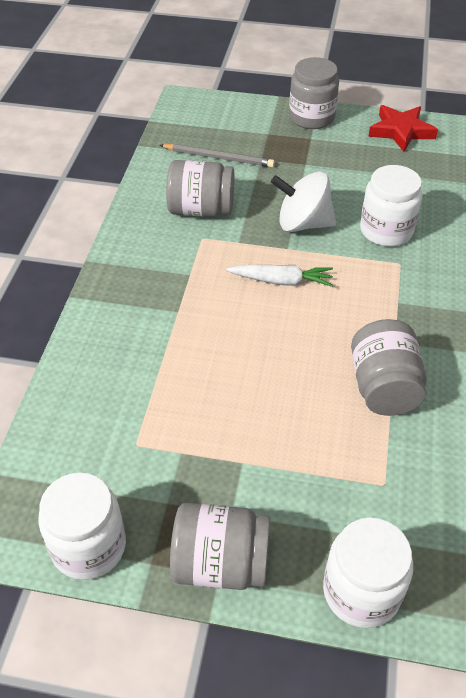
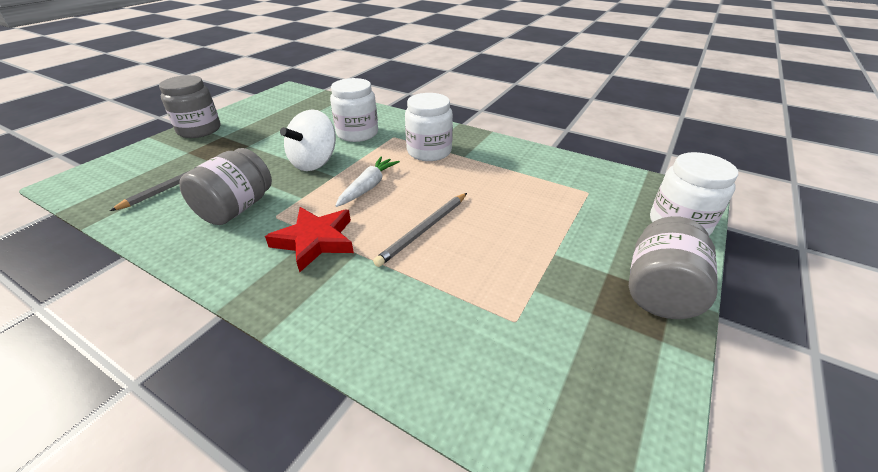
camera: 70 degrees left, 10 degrees down
(89, 546) = (644, 391): white jar -> white jar (429, 151)
(232, 347) = (424, 229): none -> grey pencil
(383, 387) = (503, 171): grey jar -> none
(401, 131) = (266, 104): red star -> red star (315, 241)

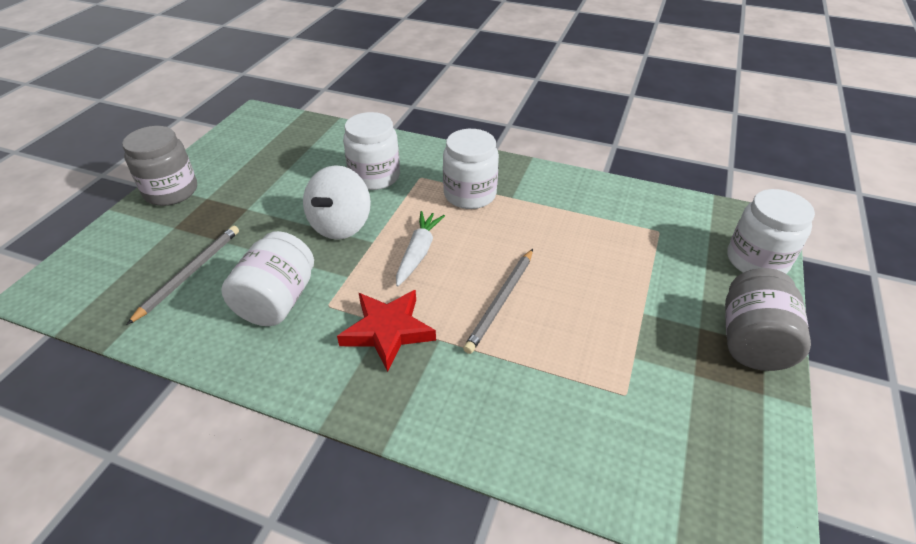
camera: 10 degrees left, 5 degrees up
(236, 208) = (277, 300): grey jar -> white jar

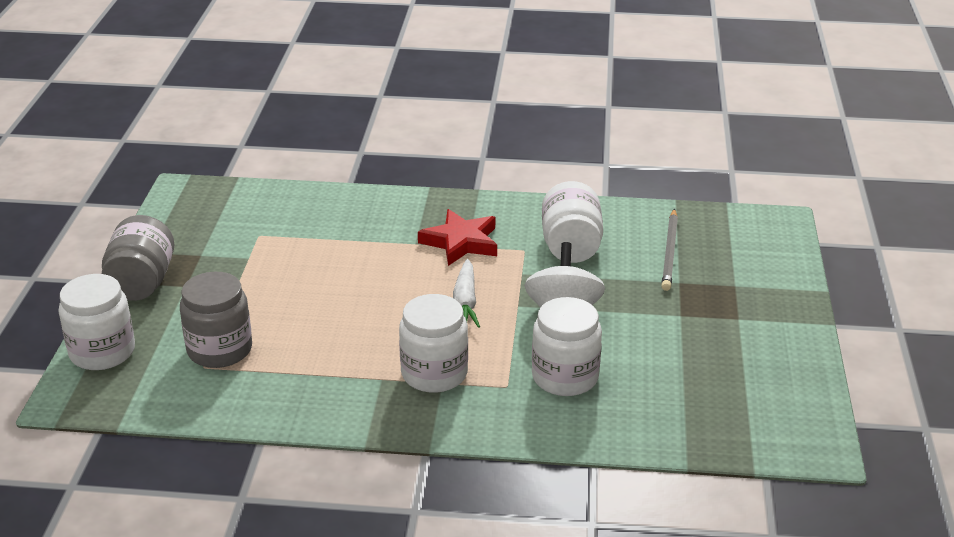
camera: 165 degrees right, 10 degrees down
(171, 191) = (786, 318): grey jar -> grey jar (220, 350)
(501, 301) = (369, 277): grey pencil -> none

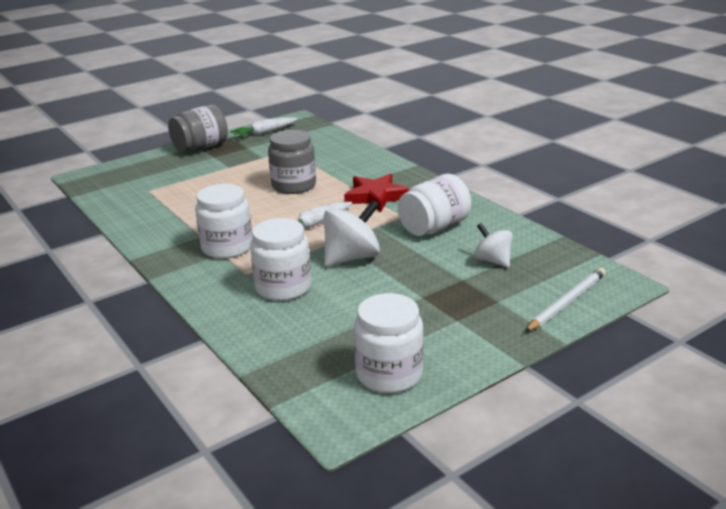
camera: 50 degrees right, 5 degrees down
(102, 352) = (130, 166): white jar -> white jar (389, 374)
(180, 226) = (264, 133): none -> white carrot
(220, 350) = (169, 188): grey jar -> grey jar (294, 185)
(670, 252) = (493, 261): grey pencil -> white spinning top
(776, 258) = (566, 302): none -> white pencil

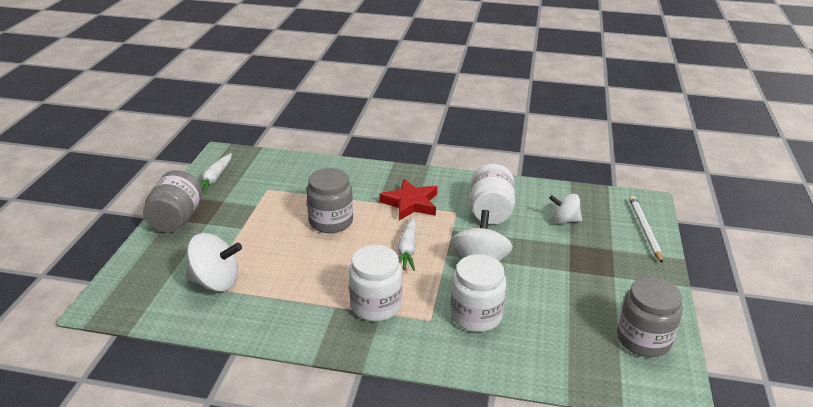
camera: 45 degrees left, 5 degrees up
(160, 190) = (215, 282): none -> white spinning top
(389, 374) = (643, 339): white jar -> grey jar

